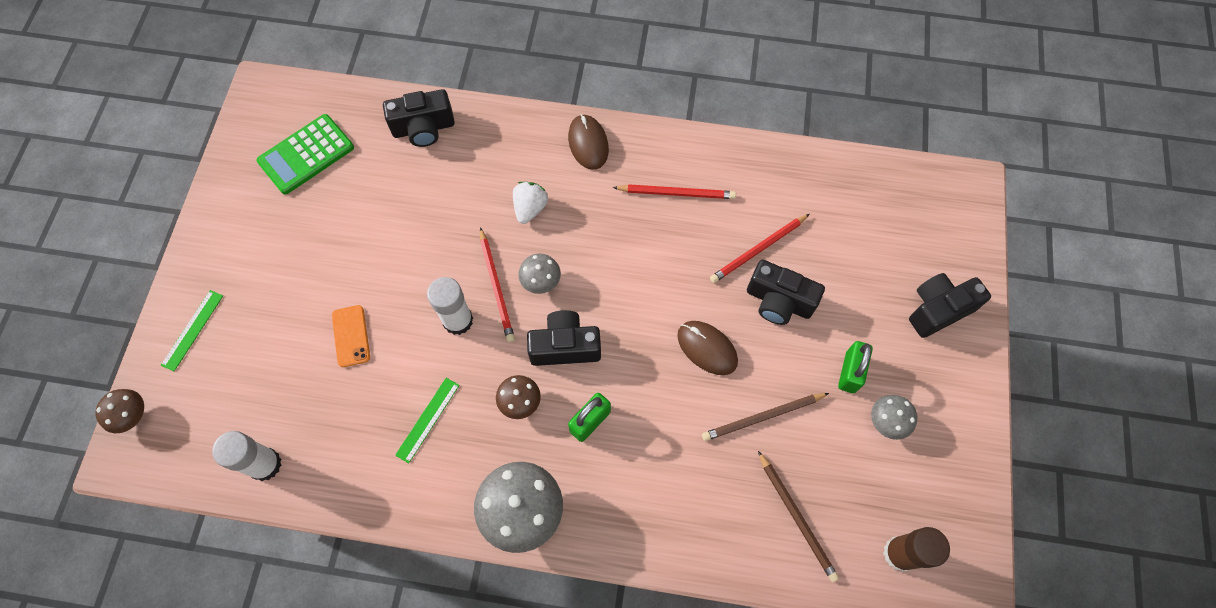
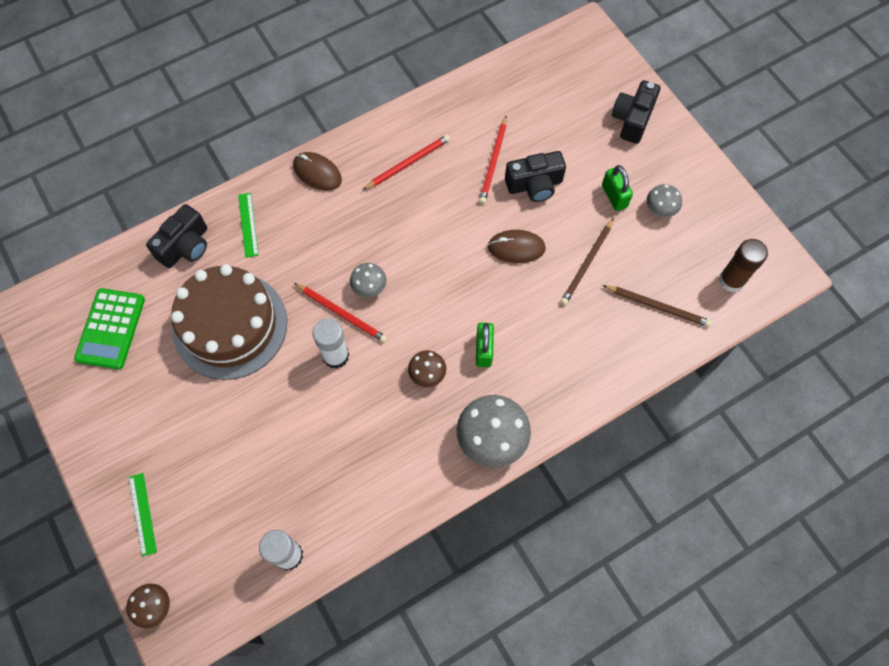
camera: 40 degrees left, 0 degrees up
(351, 336) = (268, 424): orange phone -> none
(397, 224) = (230, 325): none -> brown cake
(427, 419) = (375, 434): green ruler -> green ruler (248, 225)
(530, 208) = (317, 245): white strawberry -> none
(565, 346) = (424, 316): black camera -> none

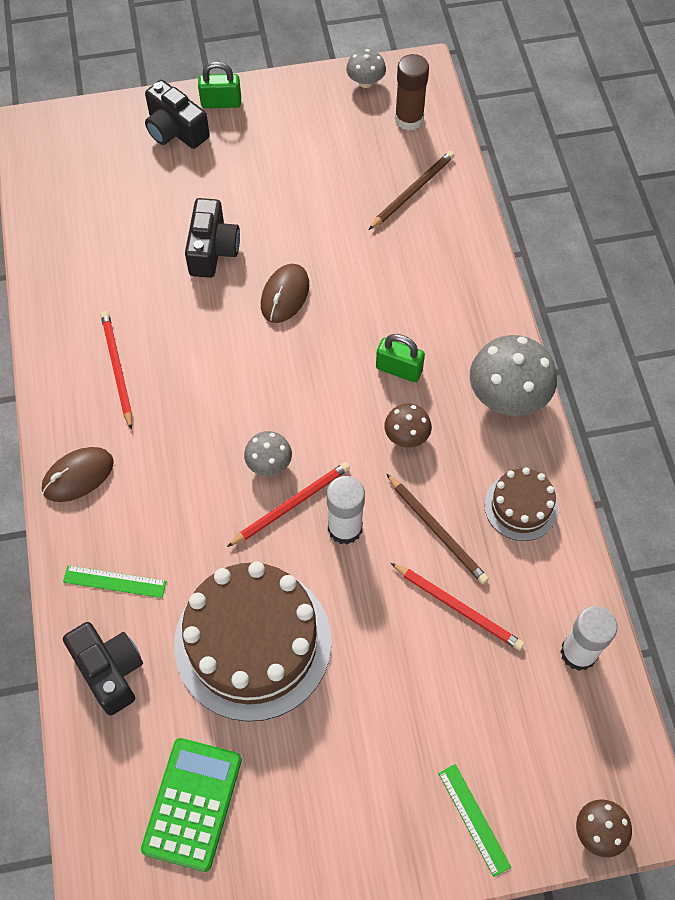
camera: 70 degrees left, 5 degrees down
(110, 329) = (192, 804): green calculator -> green calculator turned 105 degrees counterclockwise
(142, 514) = (474, 819): green ruler -> green ruler turned 60 degrees clockwise
(397, 477) = (521, 506): none -> brown cake
(493, 162) = (161, 280): red pencil -> red pencil (458, 607)
(587, 263) = (334, 235): brown pencil -> brown pencil (437, 531)
(614, 196) = (263, 181): green padlock -> green padlock (221, 102)
(660, 209) = (299, 147): grey mushroom -> grey mushroom (365, 82)

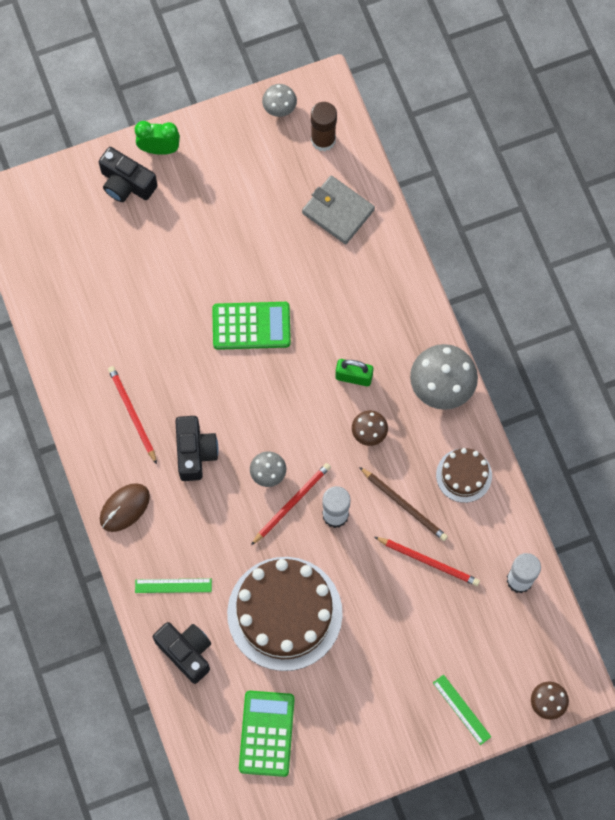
camera: 10 degrees left, 10 degrees up
(212, 250) = (184, 294): black camera -> black camera (195, 452)
(221, 102) = (159, 149): green padlock -> green clock
(285, 295) = (251, 326): brown mouse -> green calculator
(412, 191) = (338, 211): brown pencil -> grey wallet

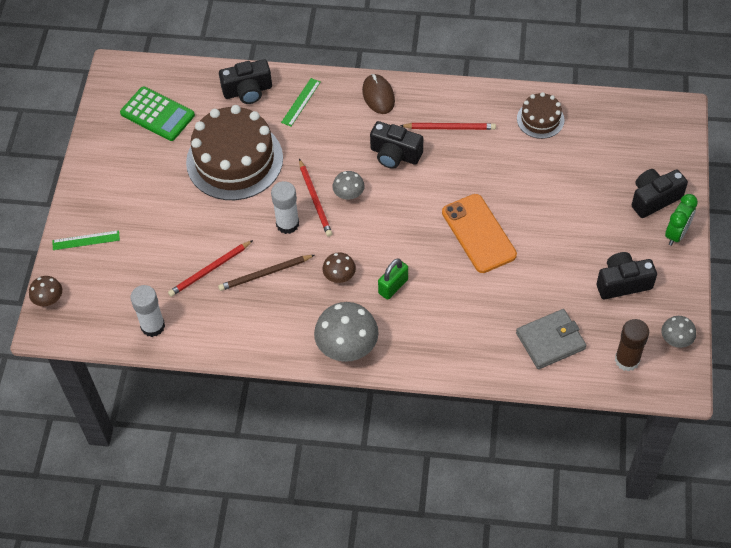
camera: 120 degrees right, 15 degrees down
(241, 174) = (622, 283): none -> black camera
(251, 326) = (478, 233): green calculator -> orange phone
(464, 475) = (262, 327): brown cake -> brown cake (540, 119)

